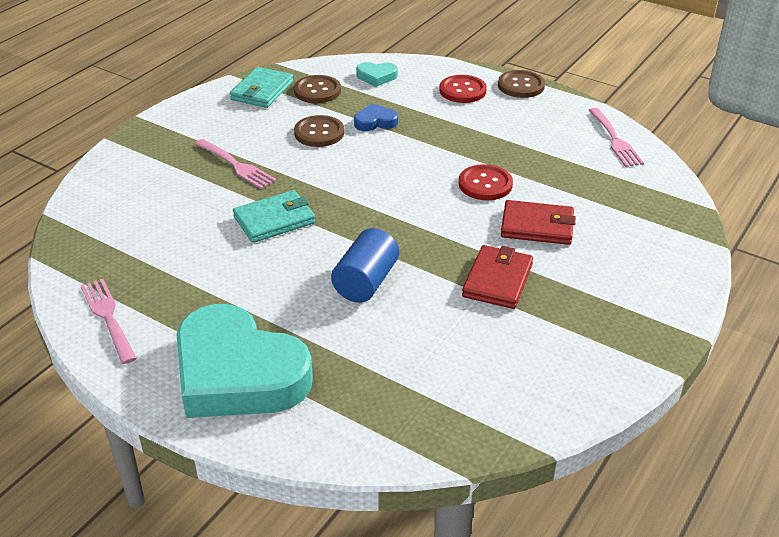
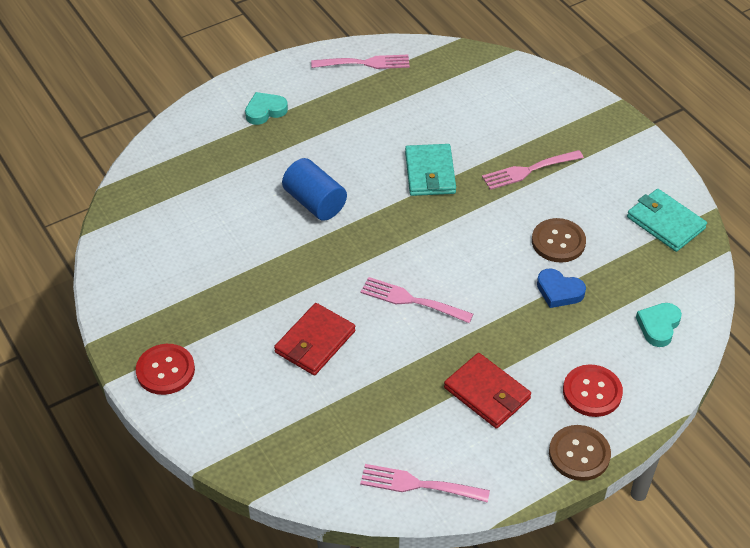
camera: 115 degrees right, 10 degrees up
(238, 373) = (265, 111): turquoise heart -> turquoise heart, size x0.40
(317, 91) = (646, 266): brown button -> none
(375, 122) = (559, 291): blue heart -> blue heart turned 105 degrees clockwise
(445, 188) = (411, 300): none -> pink fork
(485, 184) = (401, 333): red button -> red button (165, 370)
(497, 280) = (264, 282): red wallet -> red wallet (487, 393)

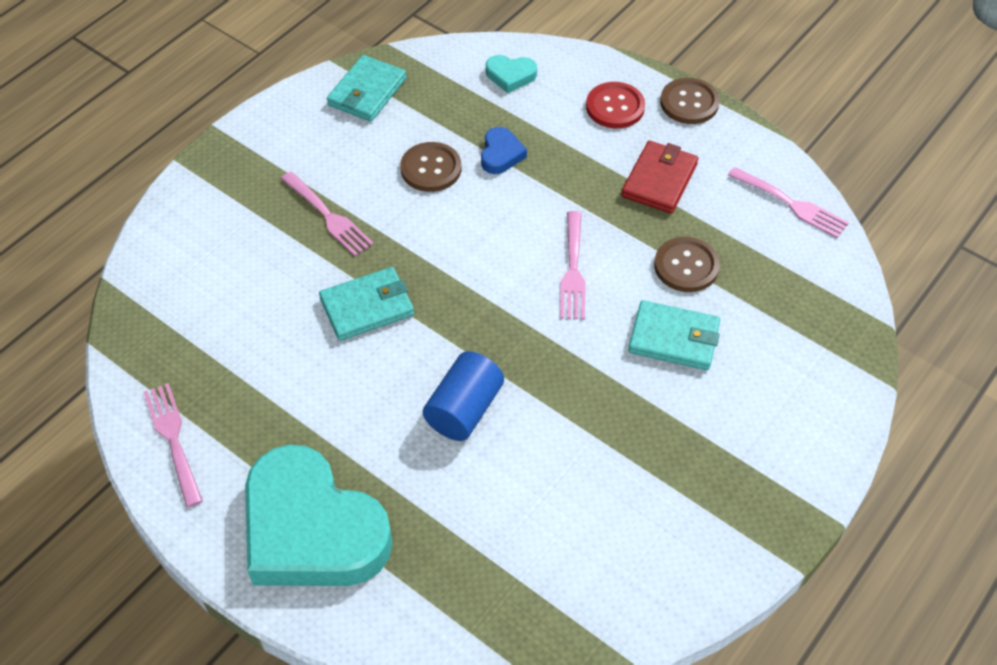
camera: 110 degrees left, 5 degrees up
(165, 370) = (791, 468): red button -> none
(265, 111) = (311, 529): turquoise heart -> turquoise heart, size x2.48
(315, 342) = (674, 338): red wallet -> turquoise wallet
(382, 377) = (686, 266): none -> brown button
(418, 484) = (791, 204): pink fork -> pink fork turned 45 degrees counterclockwise

